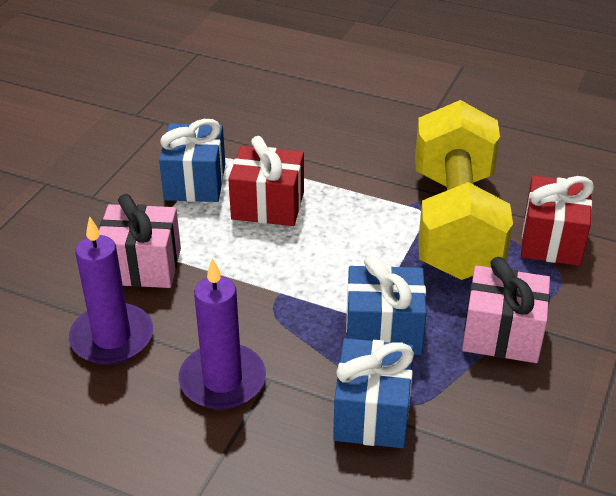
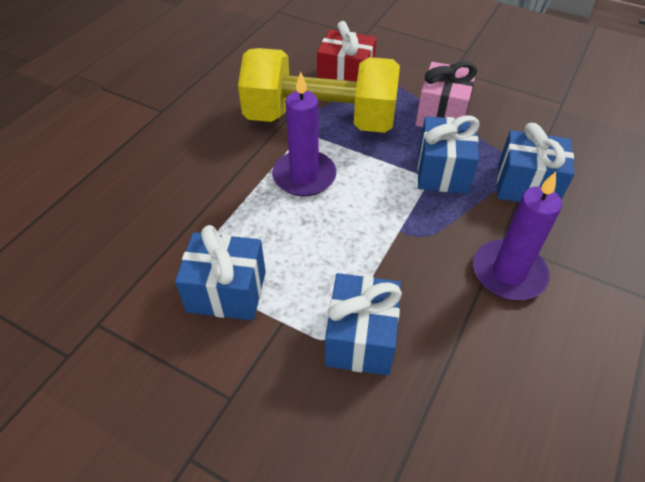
camera: 85 degrees left, 10 degrees up
(112, 338) = (466, 361): purple candle -> purple candle (304, 176)
(142, 266) = (361, 338): pink gift -> blue gift
(268, 205) = (278, 233): red gift -> none

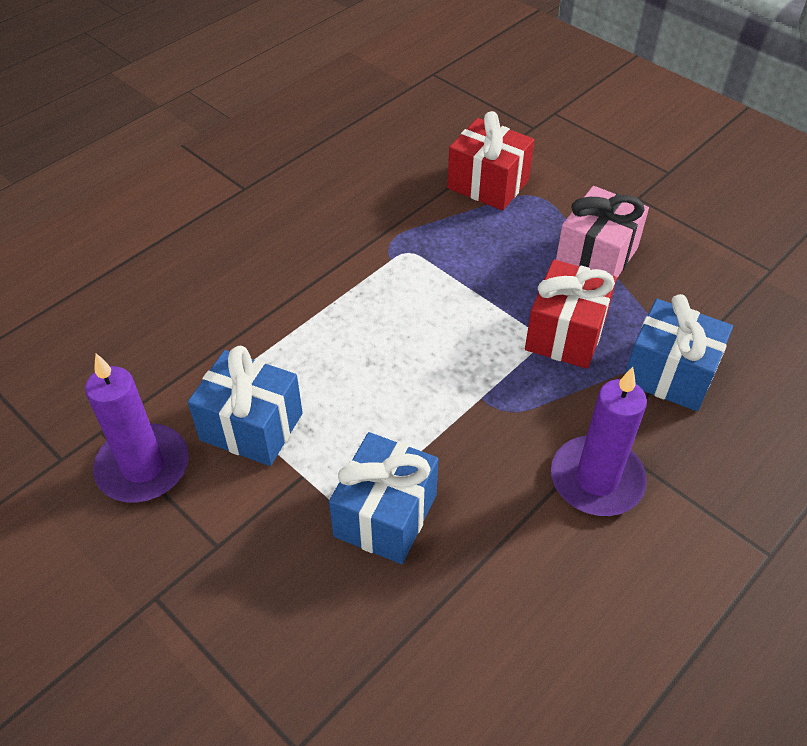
camera: 15 degrees right, 0 degrees up
(304, 176) = (388, 305): purple candle -> purple candle (143, 467)
(320, 120) = (434, 235): yellow dumbbell -> none
(442, 171) = (565, 333): blue gift -> red gift

